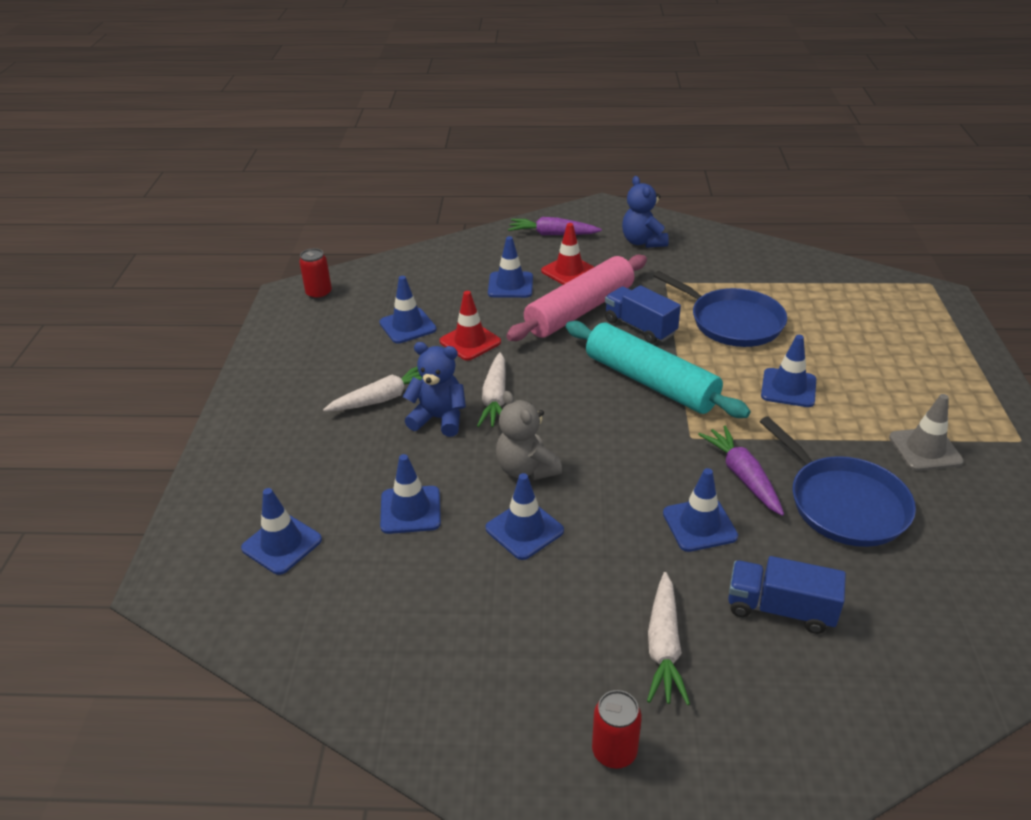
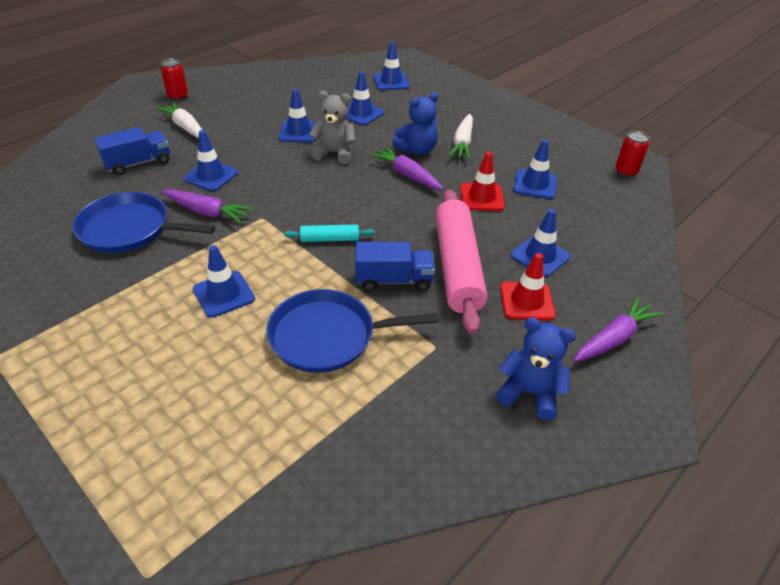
camera: 130 degrees right, 5 degrees up
(495, 398) = (407, 175): white carrot -> purple carrot
(650, 382) = (330, 239): turquoise rolling pin -> turquoise rolling pin, size x0.46
(925, 449) = (82, 301): grey traffic cone -> none

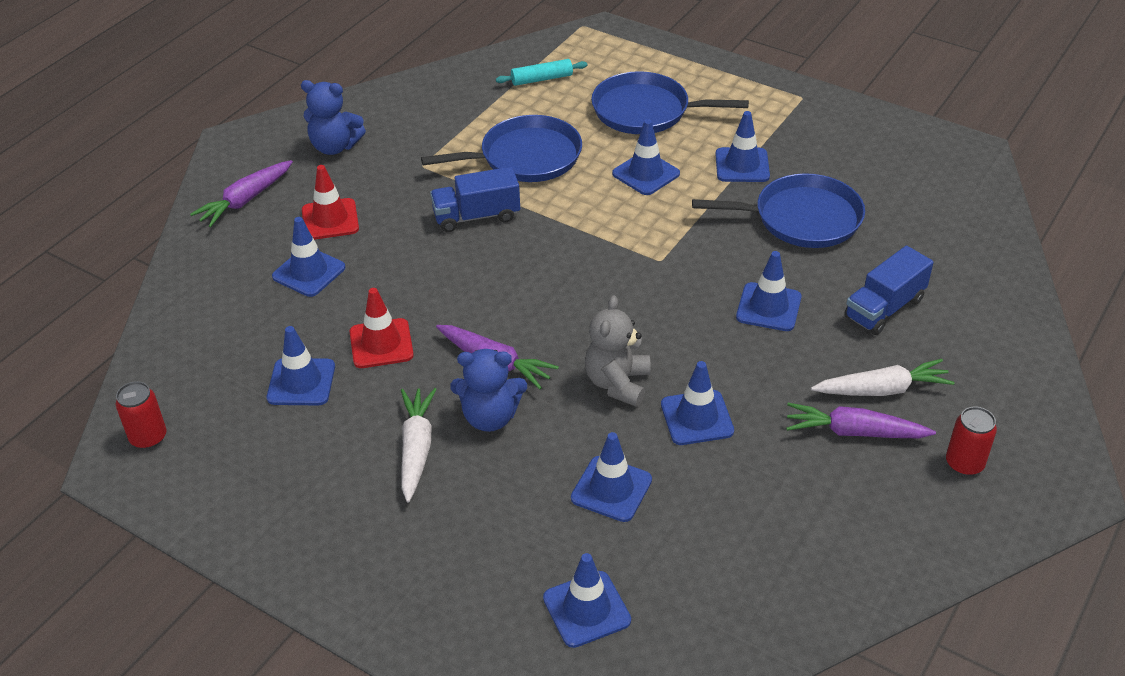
camera: 170 degrees right, 0 degrees up
(132, 286) = (742, 165): none -> blue traffic cone
(171, 374) = (646, 111): none -> blue pan
(185, 127) = (882, 389): white carrot -> white carrot turned 45 degrees counterclockwise
(207, 212) = (731, 255): purple carrot -> purple carrot (854, 432)
(330, 239) = (565, 248): turquoise rolling pin -> turquoise rolling pin (542, 79)
(334, 153) = (617, 383): grey teddy bear -> grey teddy bear turned 105 degrees clockwise
(417, 150) = (490, 417): blue teddy bear -> blue teddy bear turned 135 degrees counterclockwise
(457, 267) = (407, 243): pink rolling pin -> none

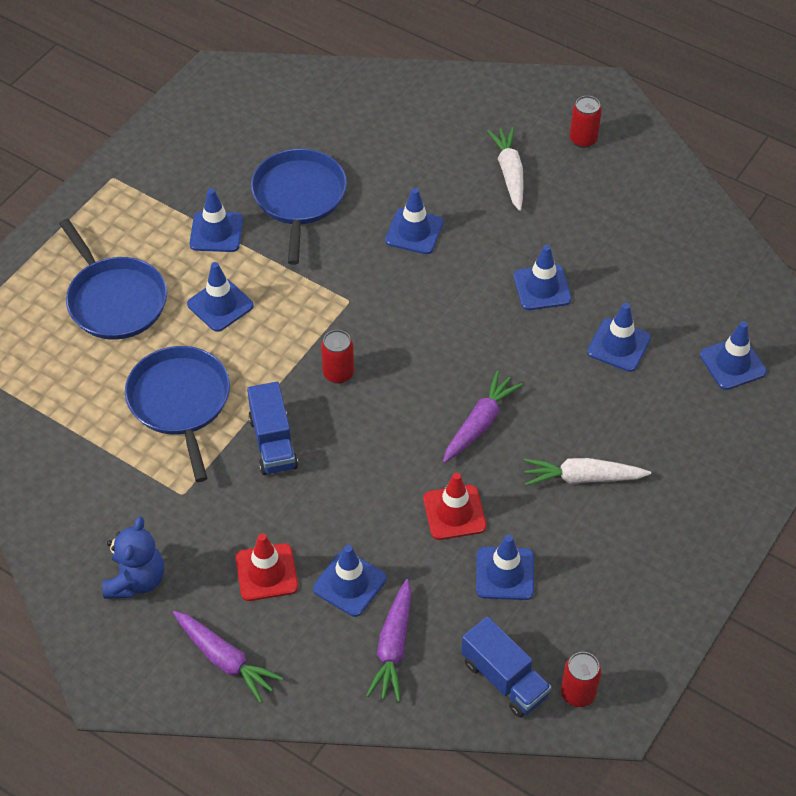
camera: 90 degrees left, 10 degrees up
(490, 417) = (545, 426): blue teddy bear -> none
(542, 79) = (39, 388): turquoise rolling pin -> none
(562, 256) = (338, 373): none -> red can
(617, 383) = (504, 337): grey teddy bear -> none
(646, 111) = (115, 300): blue pan -> blue pan turned 45 degrees counterclockwise
(854, 432) = (554, 195): purple carrot -> purple carrot (393, 647)
(884, 308) = (418, 159): blue truck -> blue truck (504, 679)

